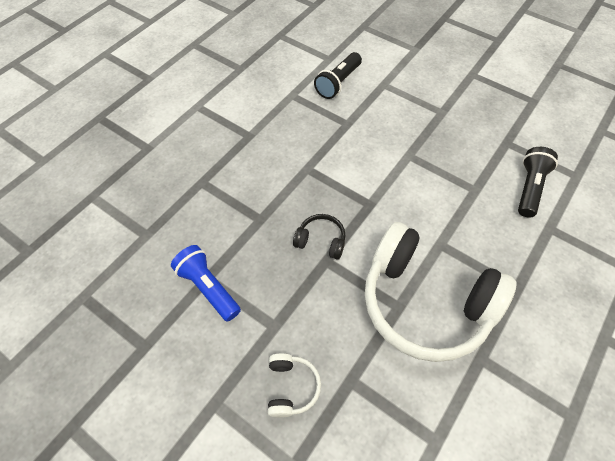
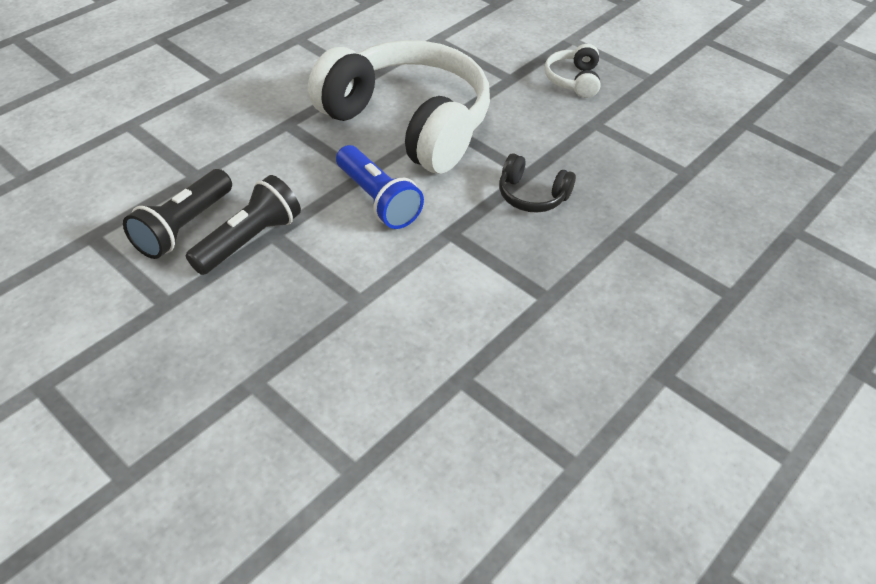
camera: 175 degrees left, 10 degrees down
(208, 288) = (683, 163): blue flashlight -> blue flashlight (378, 200)
(338, 83) = (463, 490): black flashlight -> black flashlight (249, 240)

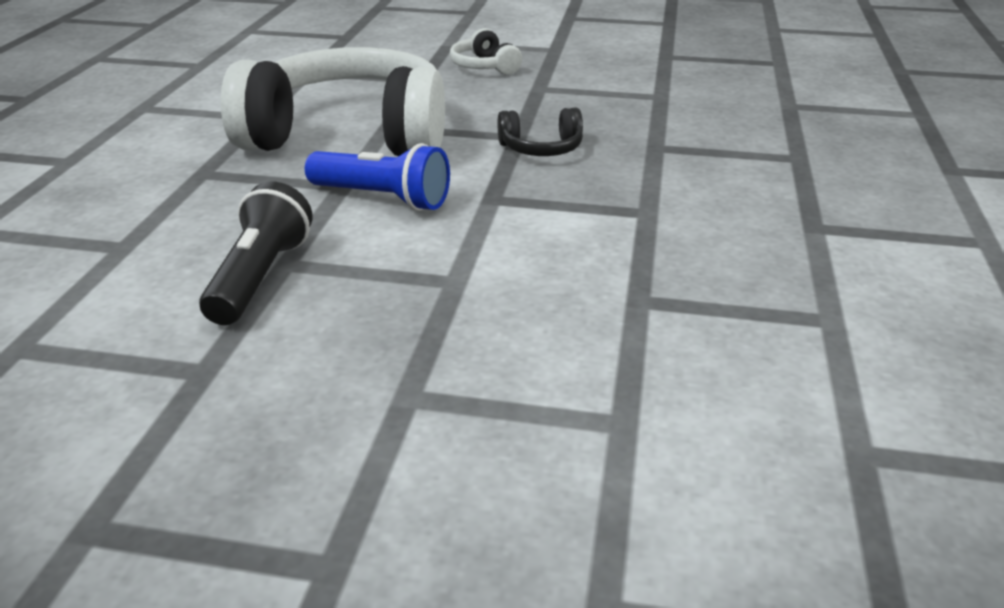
camera: 30 degrees left, 15 degrees down
(184, 227) = (155, 294): black flashlight -> none

